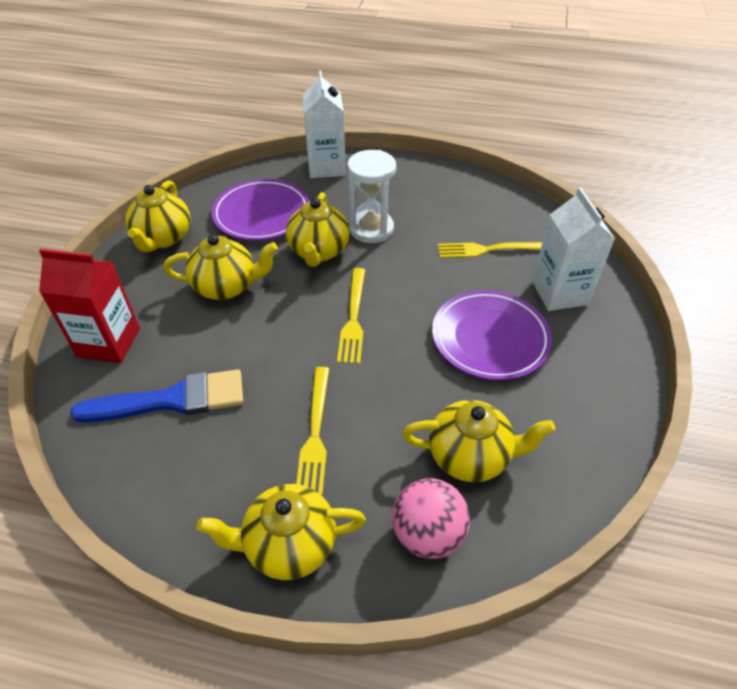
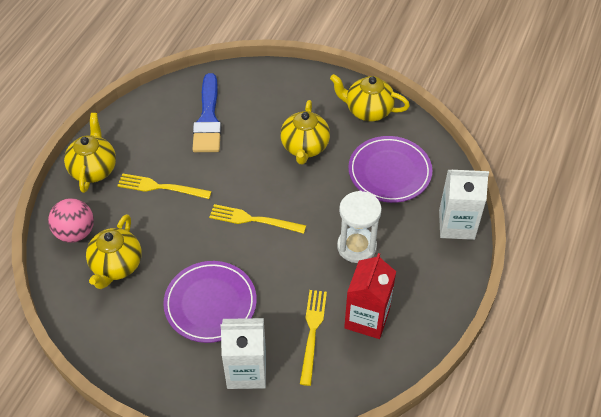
camera: 100 degrees right, 5 degrees up
(109, 342) = (265, 87): red carton -> red carton (367, 318)
(319, 251) = (334, 206): yellow teapot -> none

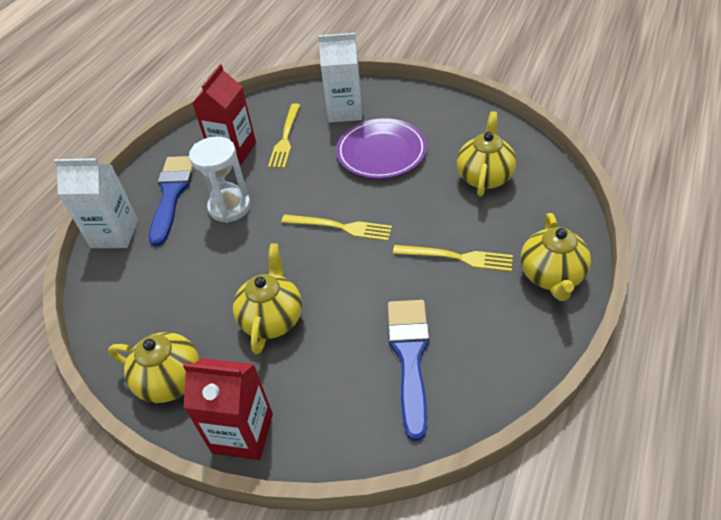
camera: 175 degrees left, 5 degrees down
(75, 232) = (542, 204): pink ball -> none
(315, 82) = (242, 433): none -> red carton
(389, 172) = (169, 289): purple plate -> none
(417, 265) = (172, 194): none -> blue brush

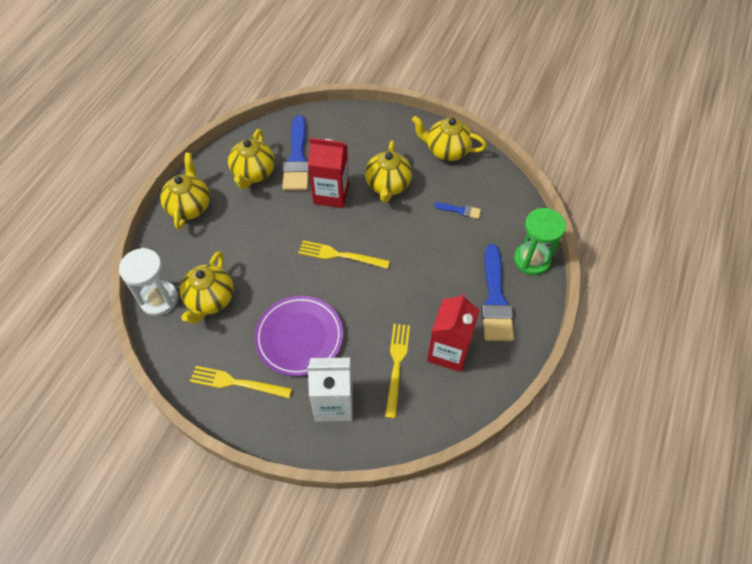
camera: 175 degrees right, 10 degrees up
(114, 234) = (532, 260): white carton -> green hourglass
(180, 287) = (460, 210): none -> blue brush
(229, 207) = (438, 281): white hourglass -> white hourglass (159, 299)
(242, 433) = (397, 123): red carton -> red carton (331, 194)
(456, 258) = (253, 224): yellow fork -> yellow fork (237, 383)
(473, 330) = (253, 173): none -> yellow teapot

